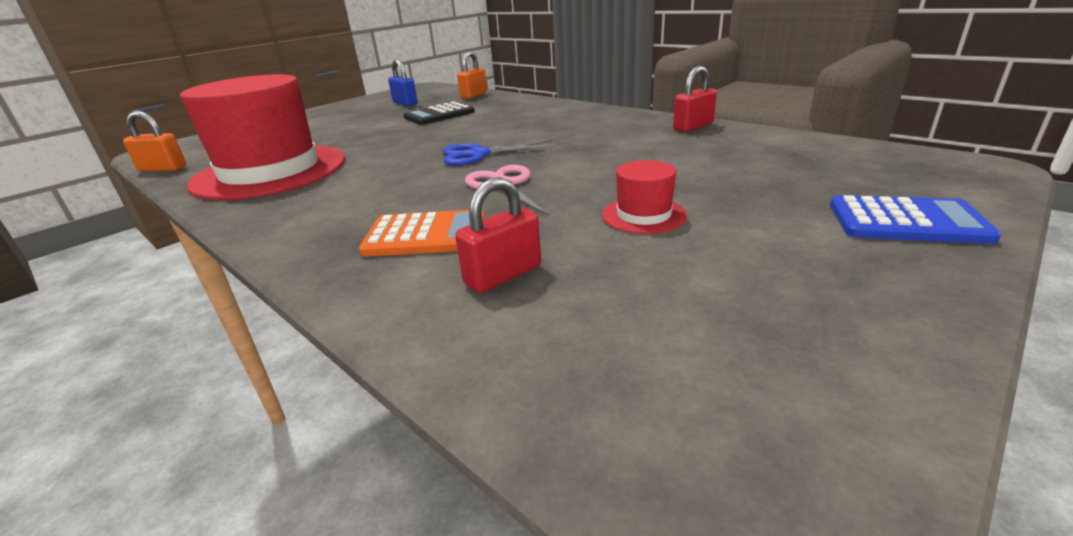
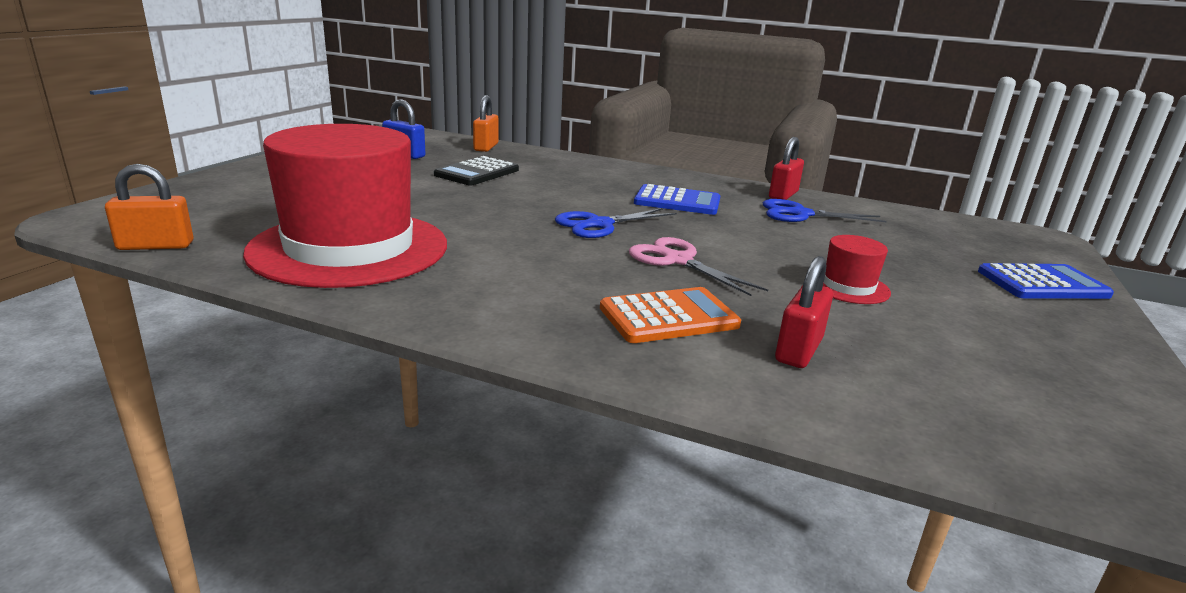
camera: 25 degrees left, 5 degrees down
(576, 134) = (677, 201): none -> blue calculator
(687, 144) = (800, 214): none -> blue scissors

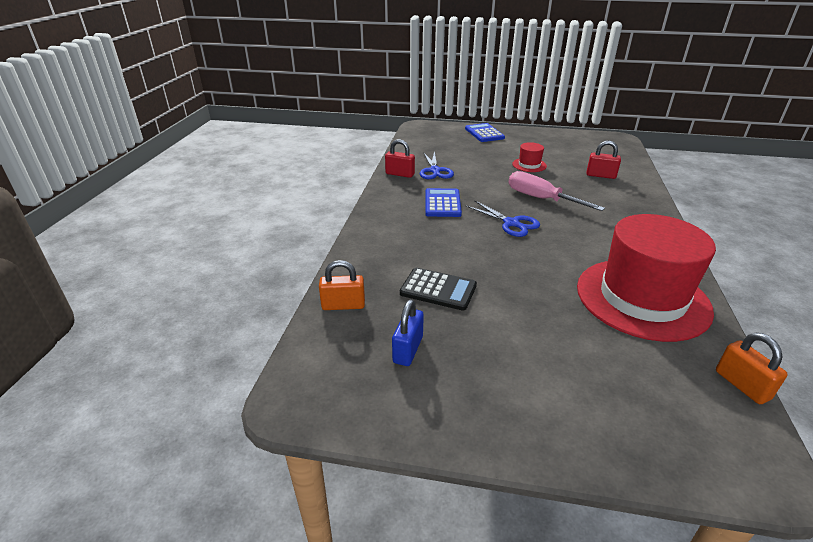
camera: 100 degrees left, 10 degrees up
(668, 317) = (605, 198): orange calculator -> none
(678, 261) = (541, 199): pink scissors -> pink screwdriver

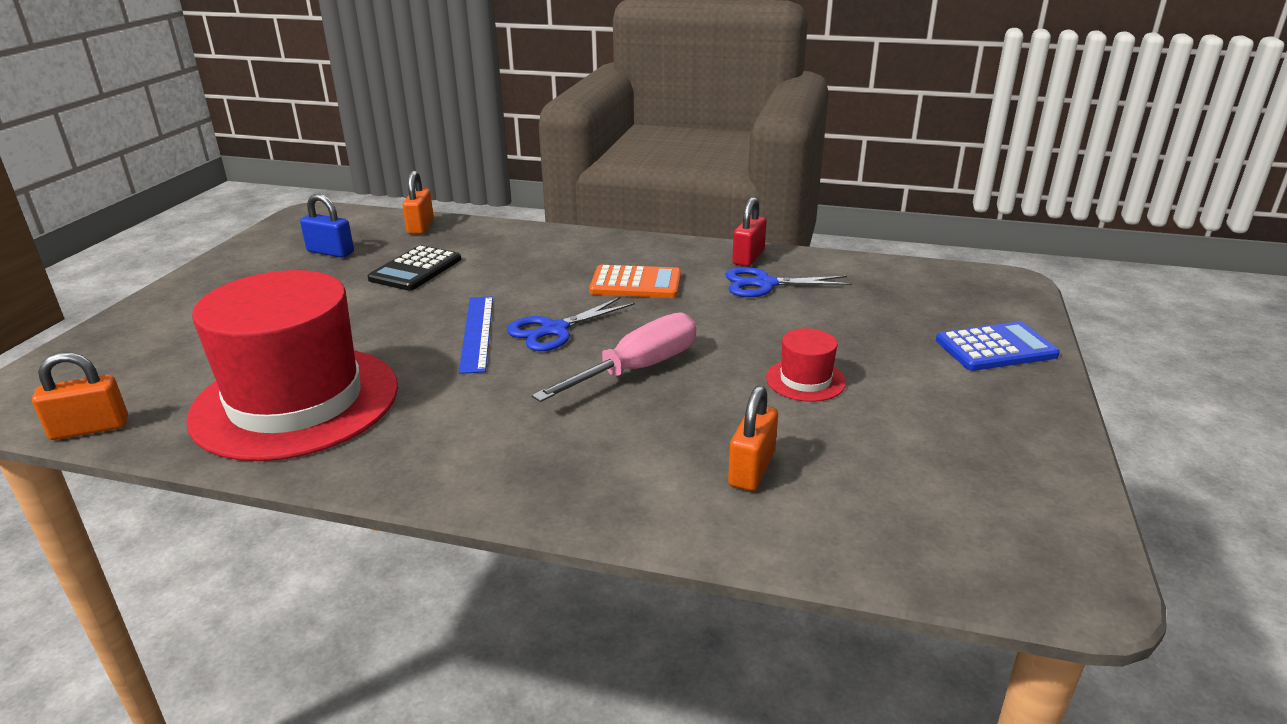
camera: 95 degrees right, 5 degrees down
(442, 203) = (636, 283): blue calculator -> orange calculator
(526, 247) = (477, 332): none -> blue ruler
(601, 175) = (752, 469): red padlock -> orange padlock

